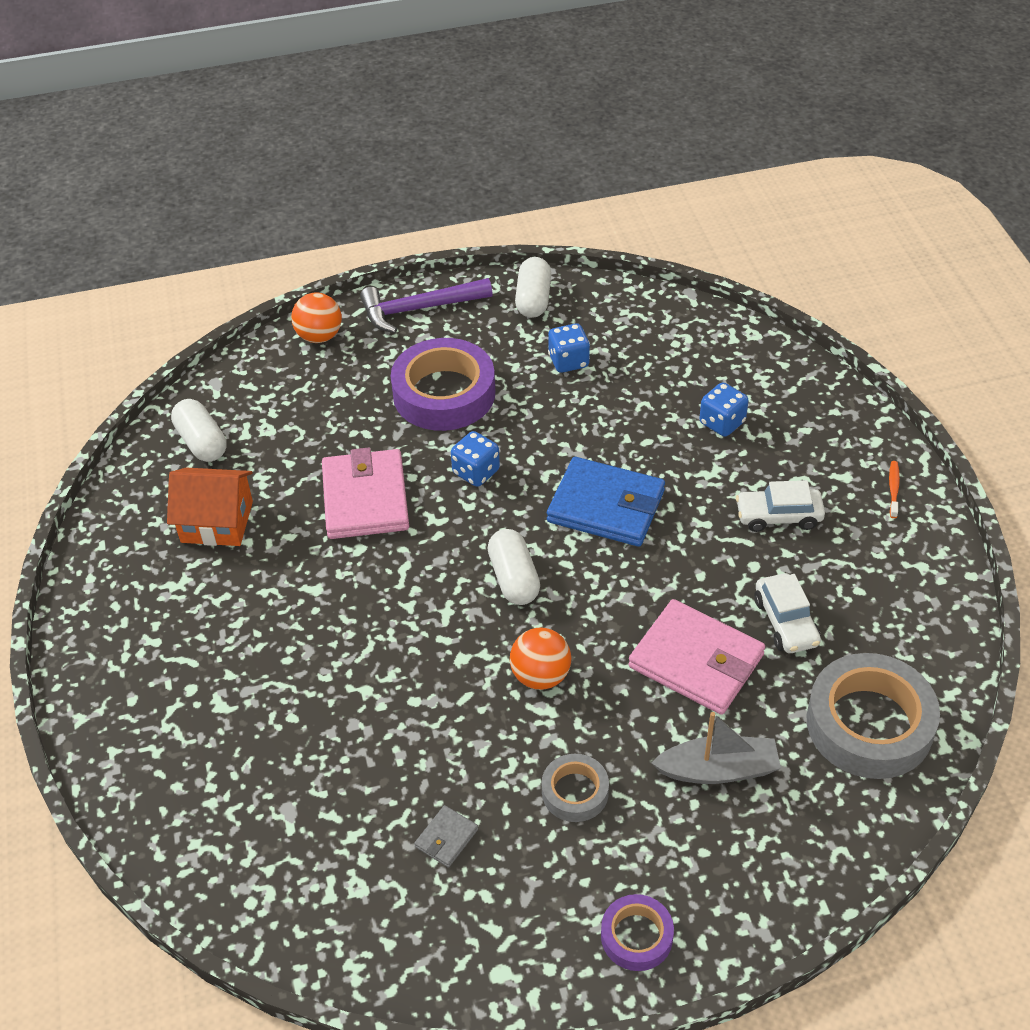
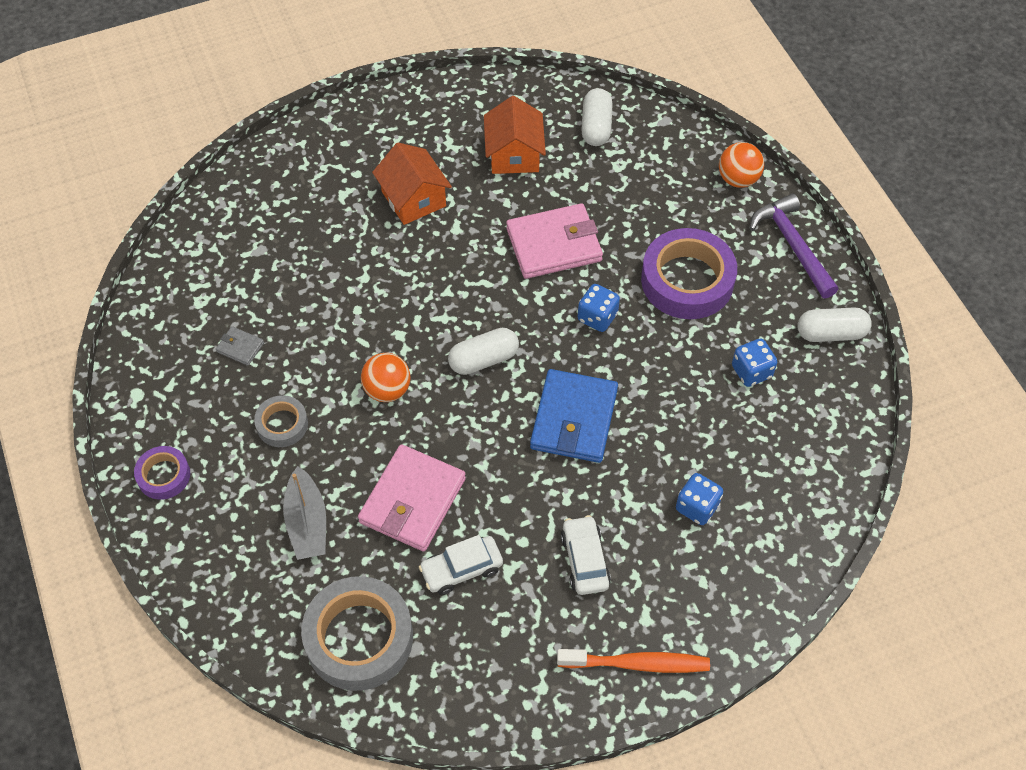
camera: 80 degrees right, 10 degrees up
(202, 442) = (596, 127): white capsule -> white capsule turned 45 degrees counterclockwise
(254, 629) = (413, 199): none -> orange house
(893, 489) = (637, 663): orange toothbrush -> orange toothbrush, size x2.06

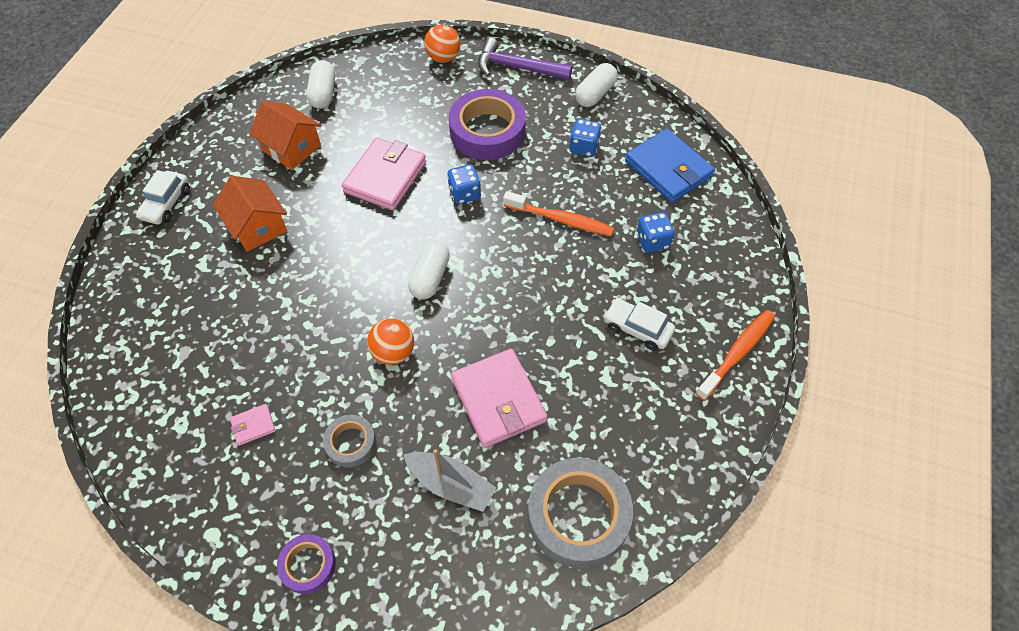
camera: 50 degrees left, 0 degrees up
(240, 347) = (253, 425): grey wallet -> pink wallet
(413, 199) = (257, 226): orange house -> orange house turned 45 degrees clockwise
(461, 569) = (580, 407): white car -> white car (166, 204)
(574, 419) = (527, 260): blue wallet -> blue wallet (668, 169)
(596, 127) = (323, 93): white capsule -> white capsule turned 45 degrees clockwise
(645, 413) = (560, 219): none -> orange toothbrush

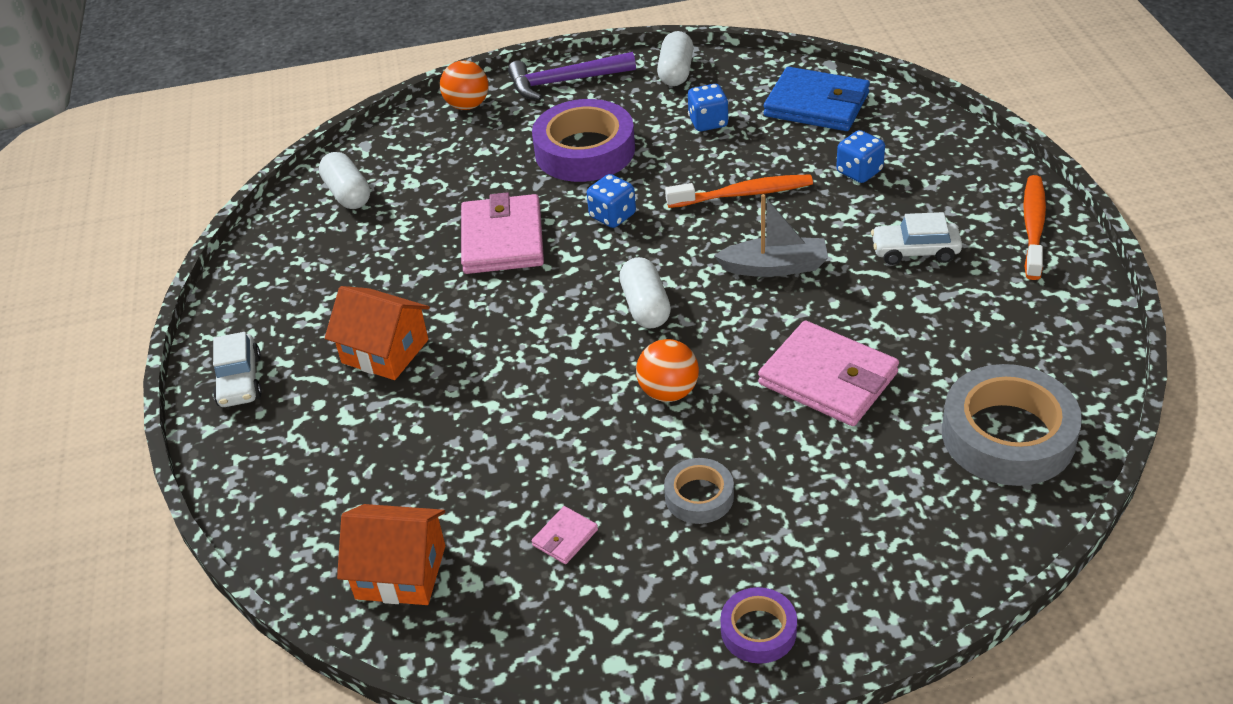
camera: 25 degrees left, 15 degrees down
(291, 148) = (356, 260): orange house -> orange house (401, 572)
(451, 484) = (848, 476): grey boat -> grey boat (775, 267)

